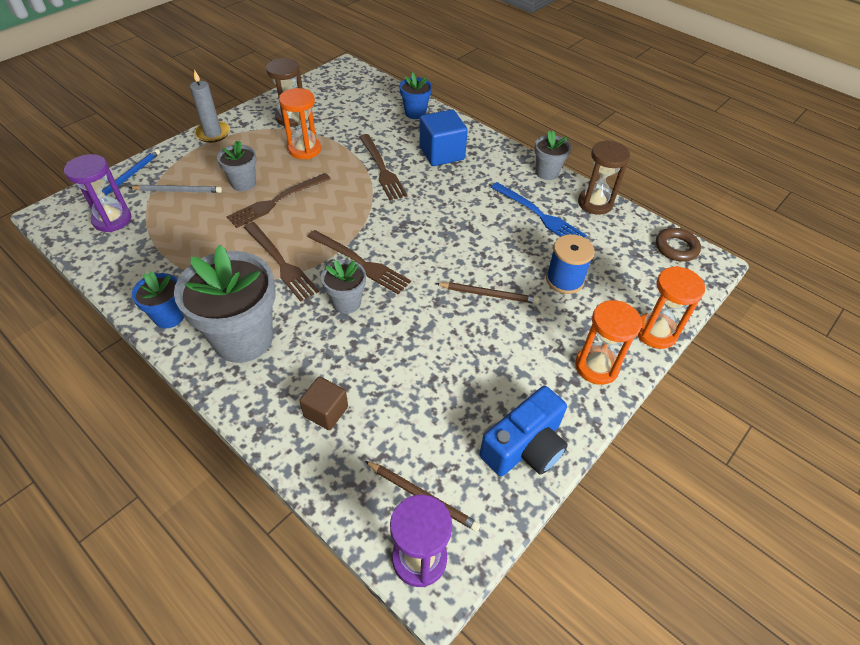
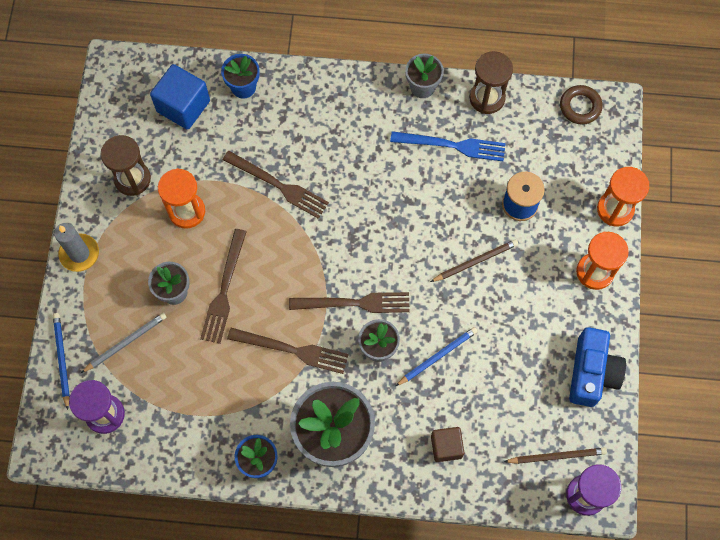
camera: 35 degrees left, 20 degrees up
(390, 339) = (437, 356): none -> blue pencil
(442, 153) = (314, 127): blue cube -> blue cube (183, 106)

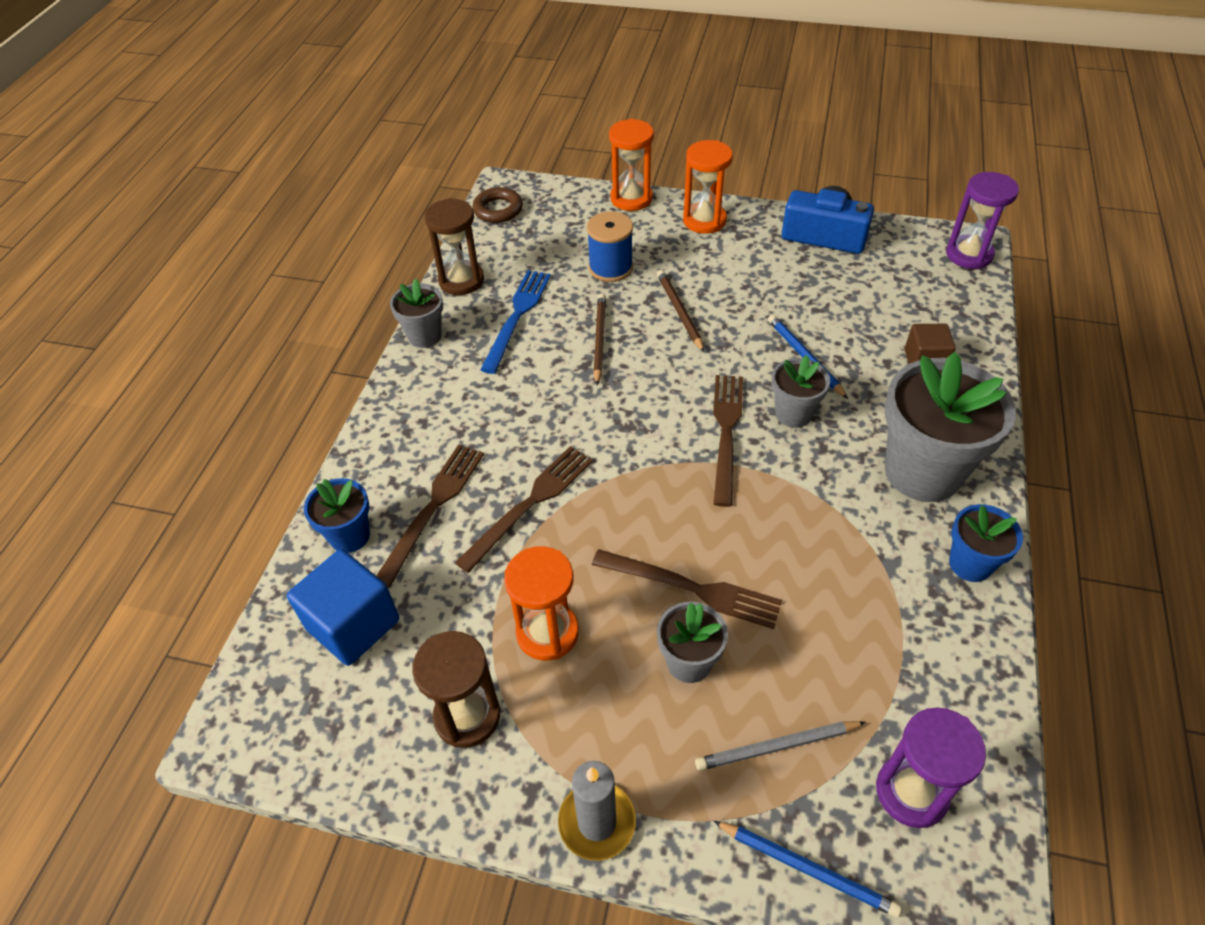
camera: 80 degrees left, 20 degrees down
(62, 359) = (807, 868): blue pencil -> blue pencil turned 150 degrees counterclockwise
(126, 342) = (776, 747): grey pencil -> grey pencil turned 75 degrees counterclockwise
(292, 350) = (794, 509): brown fork -> brown fork (433, 508)
(557, 456) = (925, 271): brown pencil -> brown pencil (599, 339)

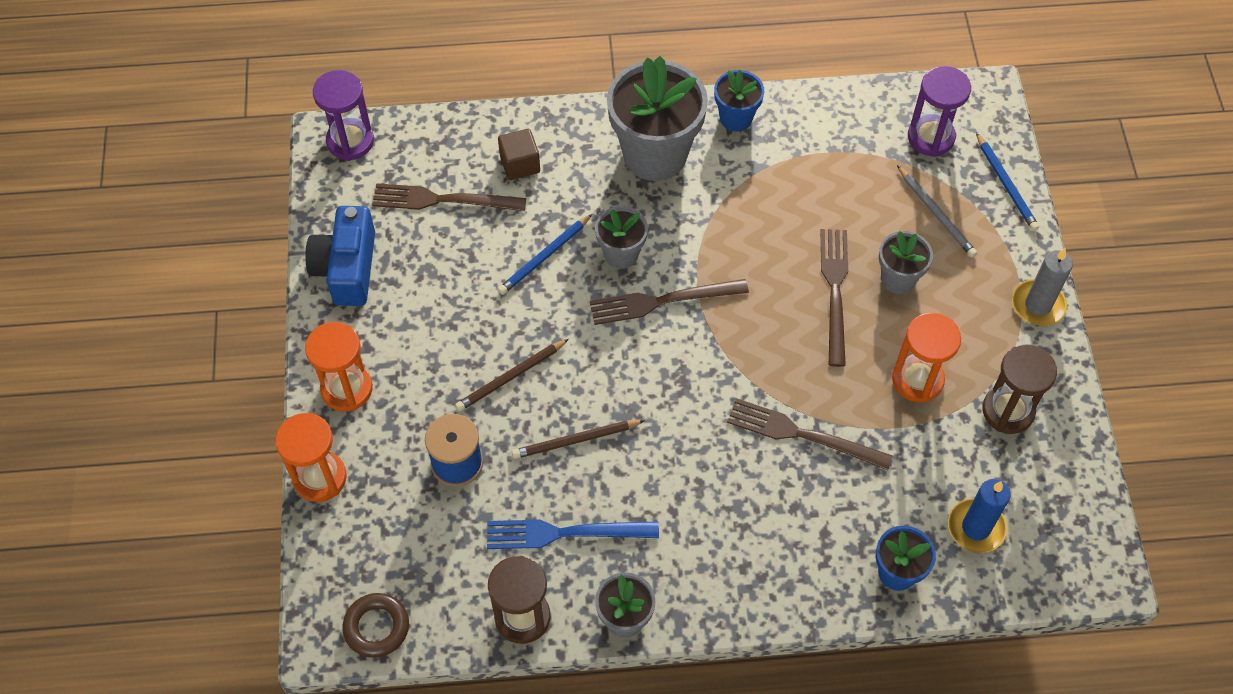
camera: 110 degrees left, 10 degrees up
(353, 624) = (976, 527): blue cube -> blue candle
(433, 508) = (840, 514): brown fork -> brown fork (443, 200)
(807, 868) = (1006, 184): blue pencil -> blue pencil turned 150 degrees clockwise

